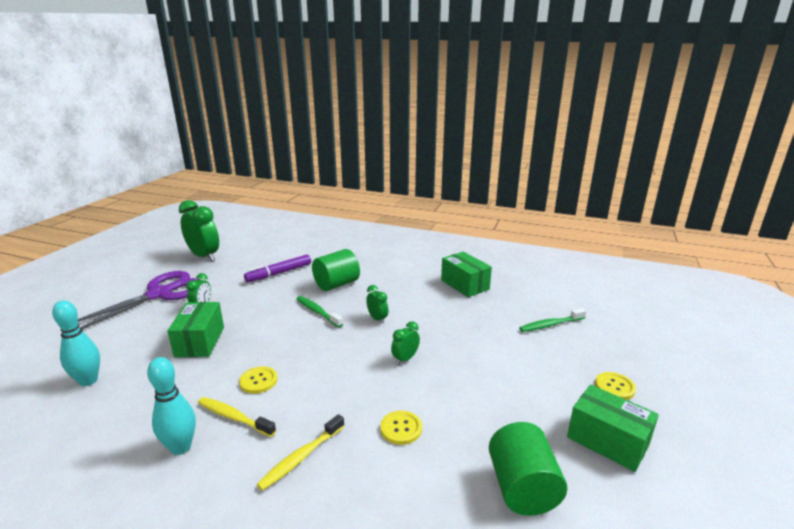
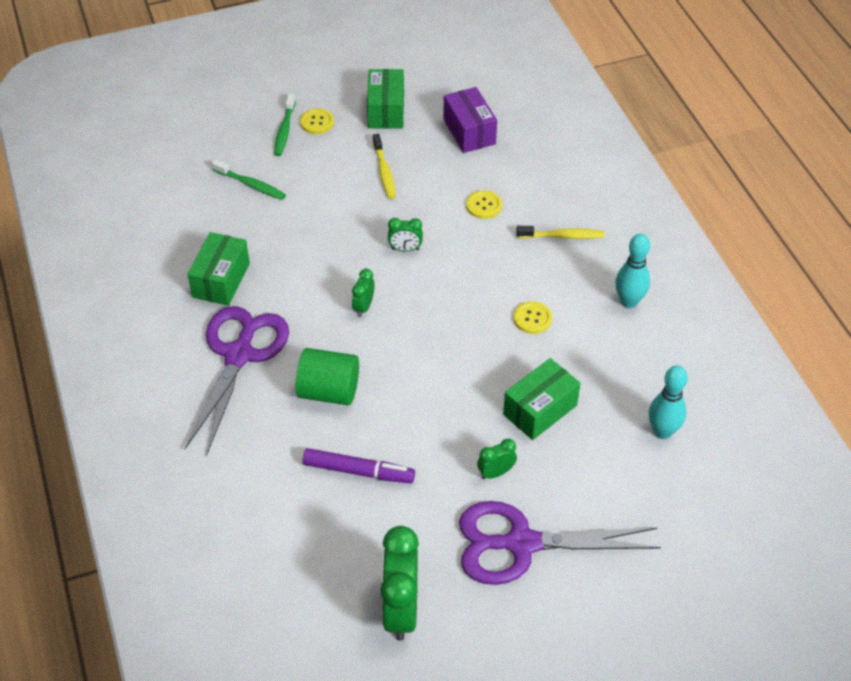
camera: 130 degrees left, 25 degrees up
(234, 417) = (577, 299): yellow toothbrush -> yellow toothbrush (384, 172)
(317, 312) = (400, 362): green toothbrush -> green toothbrush (284, 130)
(400, 271) = (239, 355): none -> purple scissors
(522, 488) = (469, 131): green cylinder -> purple box

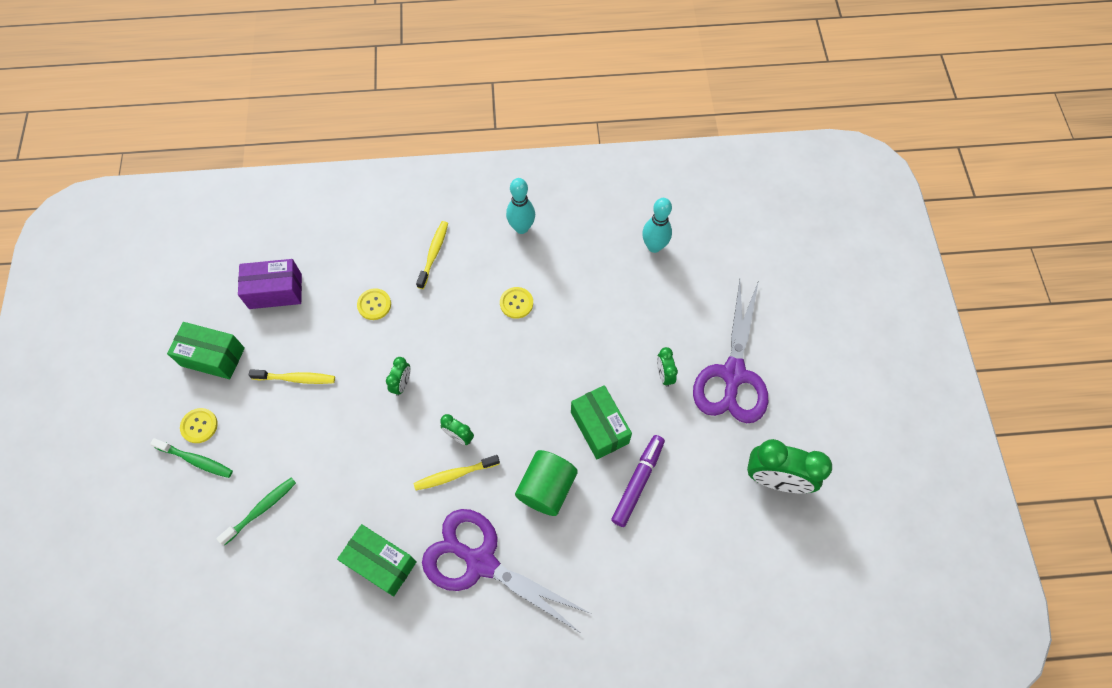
camera: 75 degrees left, 15 degrees up
(322, 313) = (454, 475): none -> yellow toothbrush
(540, 410) = (611, 325): green box -> green box (599, 427)

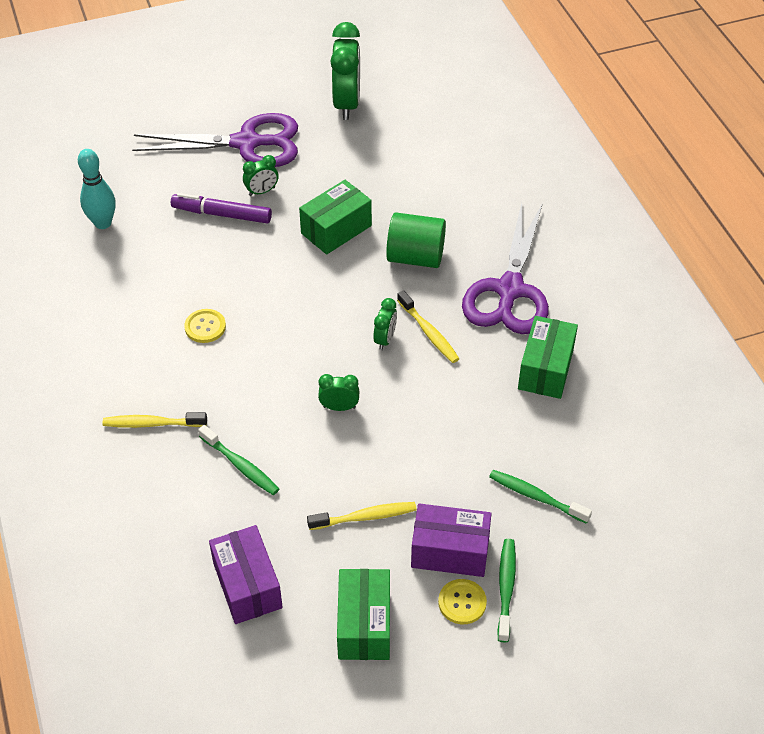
camera: 105 degrees left, 15 degrees down
(243, 430) = (450, 551): none -> purple box
(296, 378) = (365, 517): yellow toothbrush -> yellow toothbrush turned 90 degrees clockwise
(374, 305) = (241, 465): yellow button -> green toothbrush
(521, 228) = (97, 345): turquoise bowling pin -> none
(637, 482) = (383, 193): purple marker -> purple marker (222, 214)

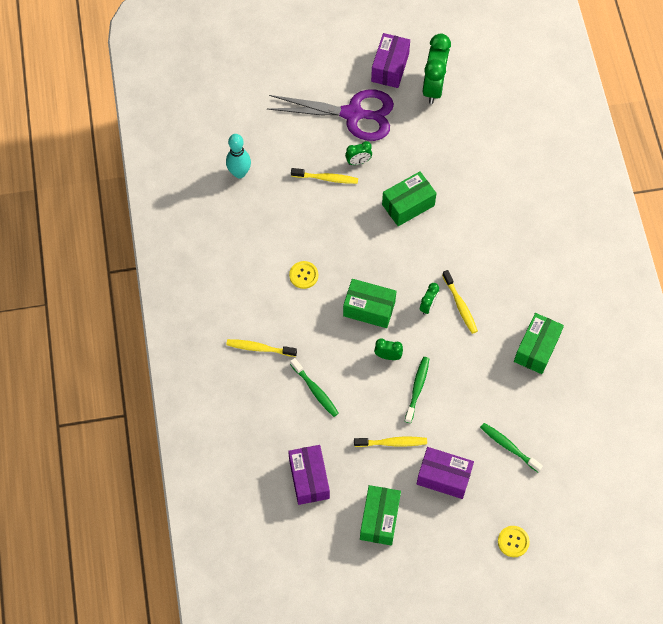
camera: 10 degrees right, 15 degrees up
(222, 214) = (326, 178): purple marker -> yellow toothbrush
(287, 91) = (390, 67): none -> purple box
(303, 354) = (369, 309): none -> green box
(415, 257) = (462, 238): green cylinder -> none
(462, 602) = (445, 514): yellow button -> yellow button (513, 541)
(506, 588) = (475, 509): green toothbrush -> green toothbrush (417, 388)
(510, 290) = (525, 278): purple scissors -> none

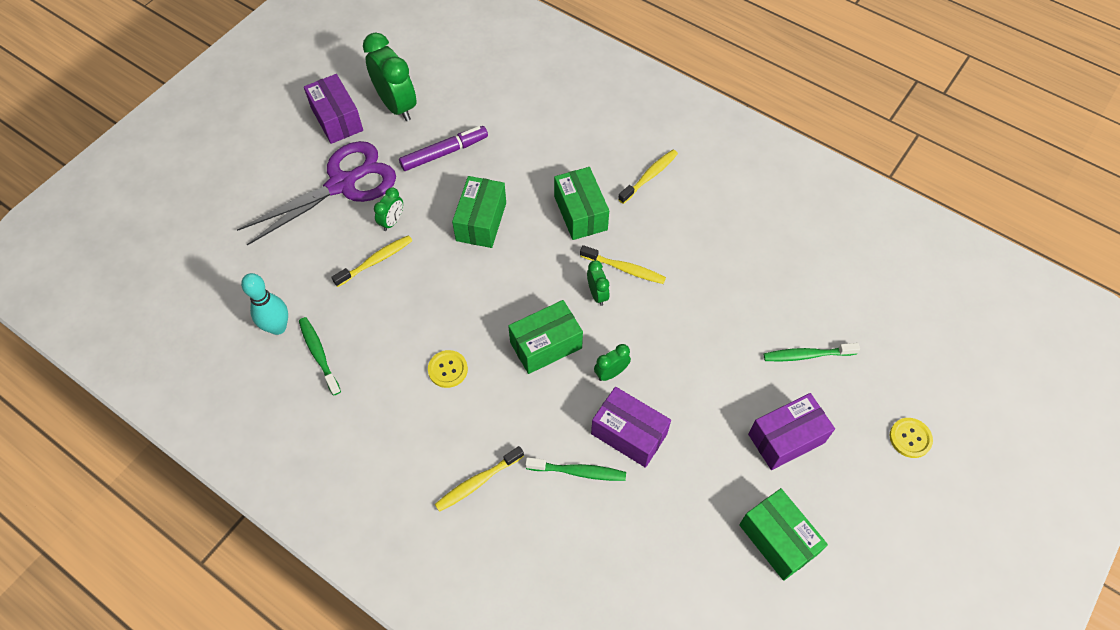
camera: 45 degrees left, 5 degrees down
(309, 479) = (668, 568): purple box -> purple box (629, 434)
(392, 442) = (705, 451): yellow toothbrush -> yellow toothbrush (649, 176)
(417, 388) = (671, 378): green toothbrush -> green toothbrush (319, 354)
(431, 142) = (444, 152): none -> purple marker
(536, 348) = (730, 248): green box -> green box (580, 213)

